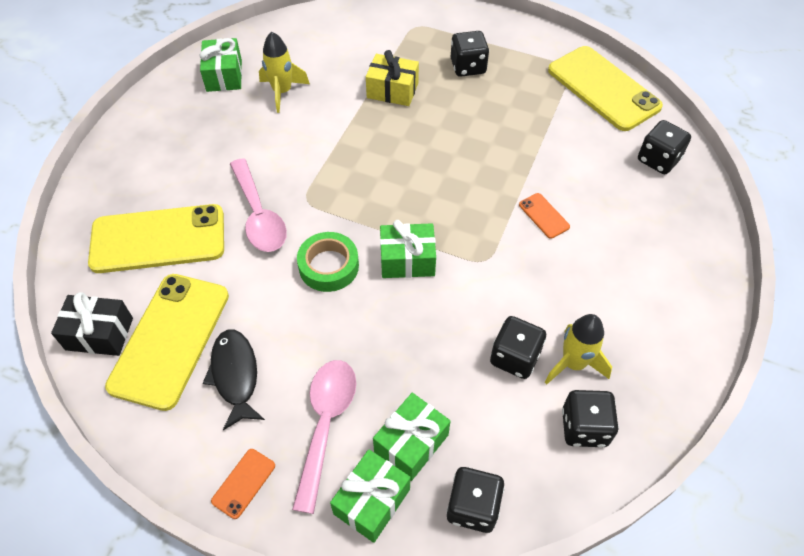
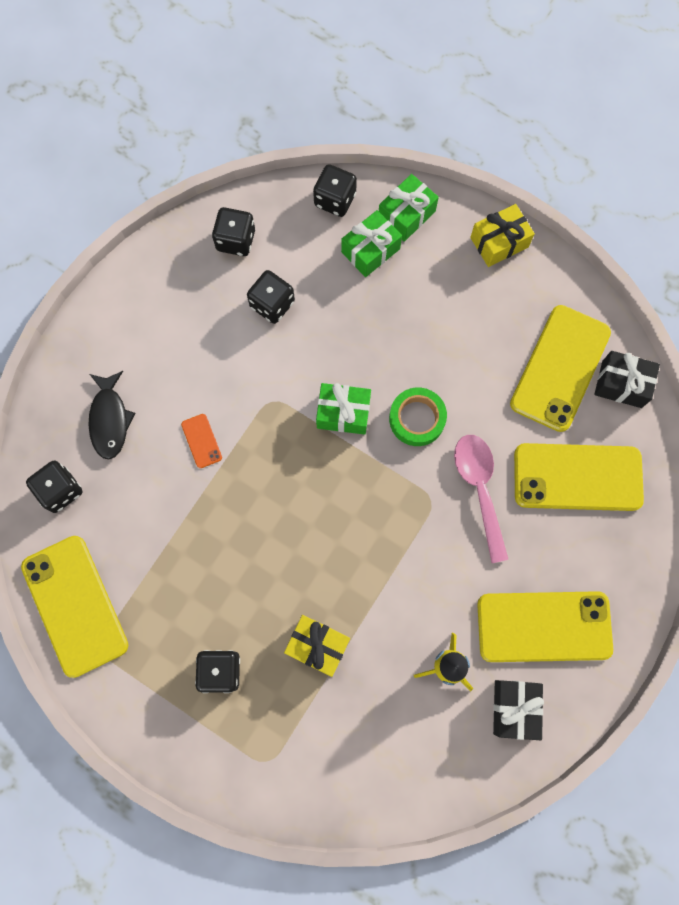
camera: 170 degrees left, 20 degrees up
(197, 126) = (544, 627): none -> yellow phone
(224, 75) = (514, 708): green gift -> black gift
(235, 375) = (504, 327): black fish -> black fish (110, 419)
(243, 483) = (499, 242): orange phone -> yellow gift
(326, 424) = (434, 275): pink spoon -> none
(573, 363) = (226, 291): yellow rocket -> none

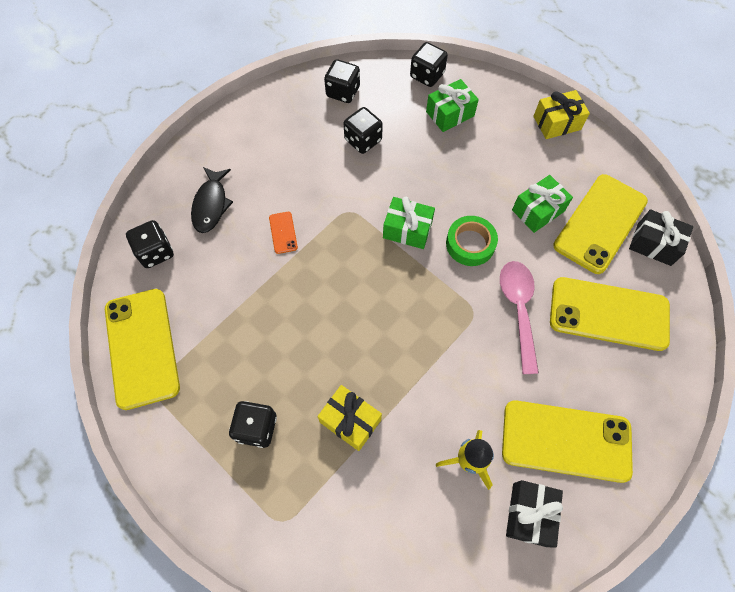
camera: 10 degrees right, 10 degrees down
(406, 215) = (483, 93): green gift -> green gift (538, 211)

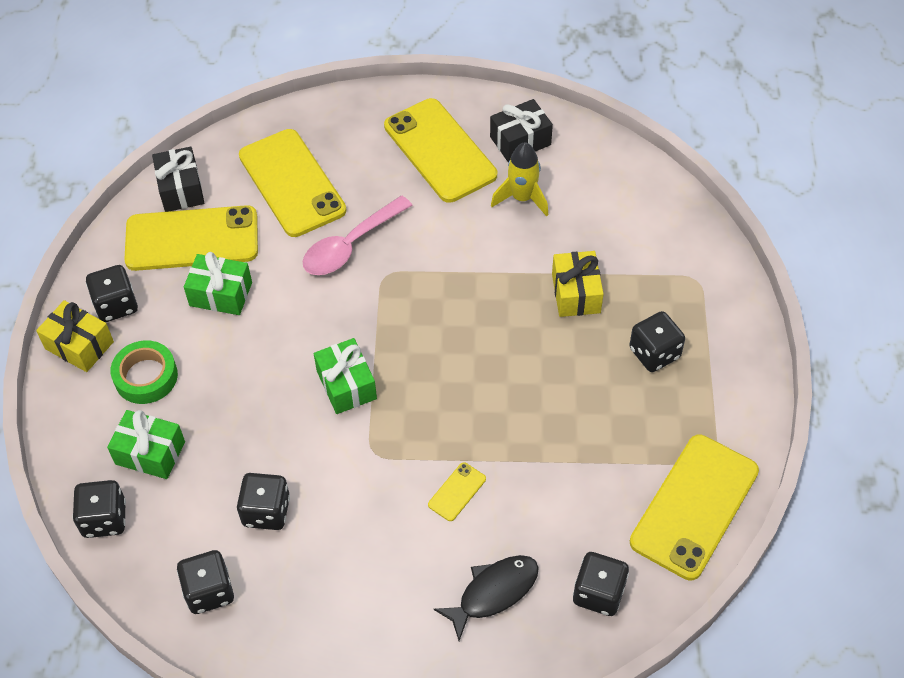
camera: 130 degrees left, 10 degrees down
(283, 232) = (457, 492): orange phone -> yellow phone
(470, 244) = (313, 323): green tape -> green tape (146, 376)
(574, 155) = (116, 305): none -> black dice

